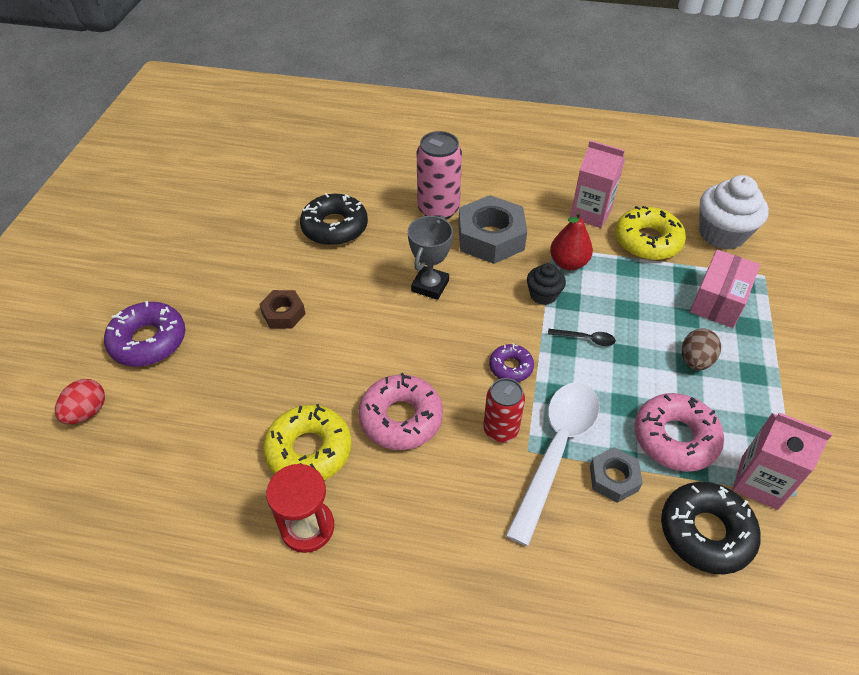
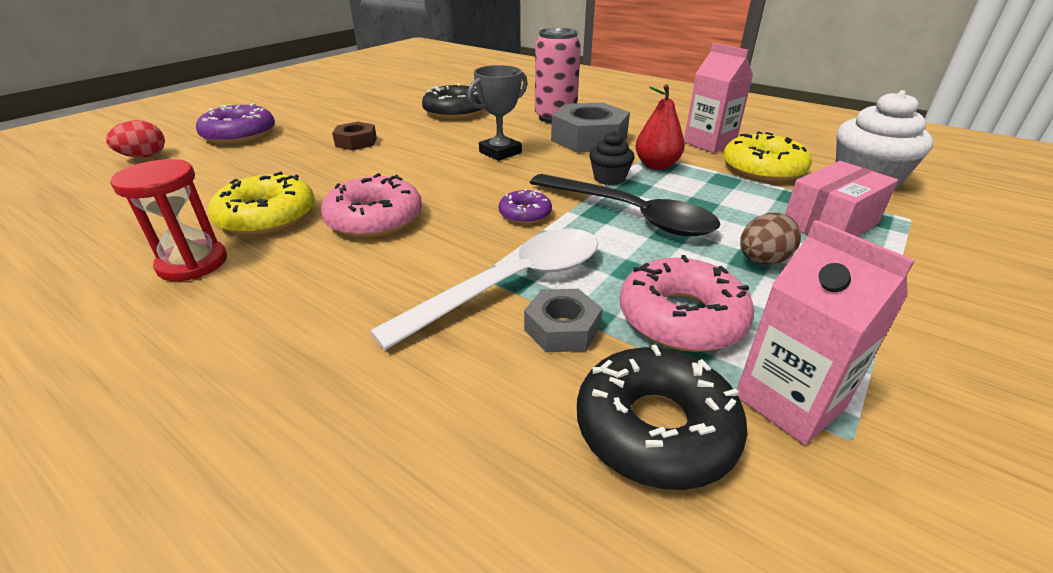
camera: 25 degrees right, 15 degrees down
(500, 429) = (465, 252): red can -> none
(585, 339) = (630, 214): black spoon -> black spoon, size x2.50

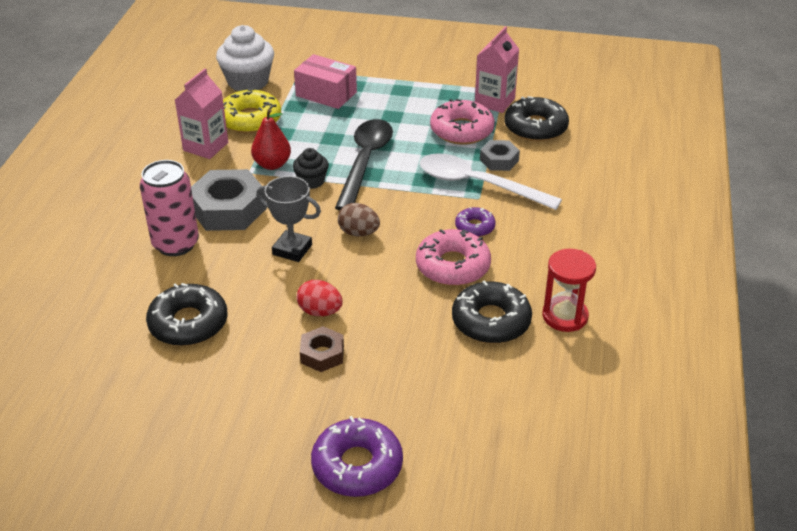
camera: 115 degrees left, 5 degrees up
(144, 156) = (459, 500): red egg -> red egg (320, 311)
(267, 217) = (491, 321): yellow donut -> black donut
(525, 214) = (395, 203): purple donut -> purple donut (475, 227)
(762, 261) = (389, 113): brown egg -> brown egg (359, 233)

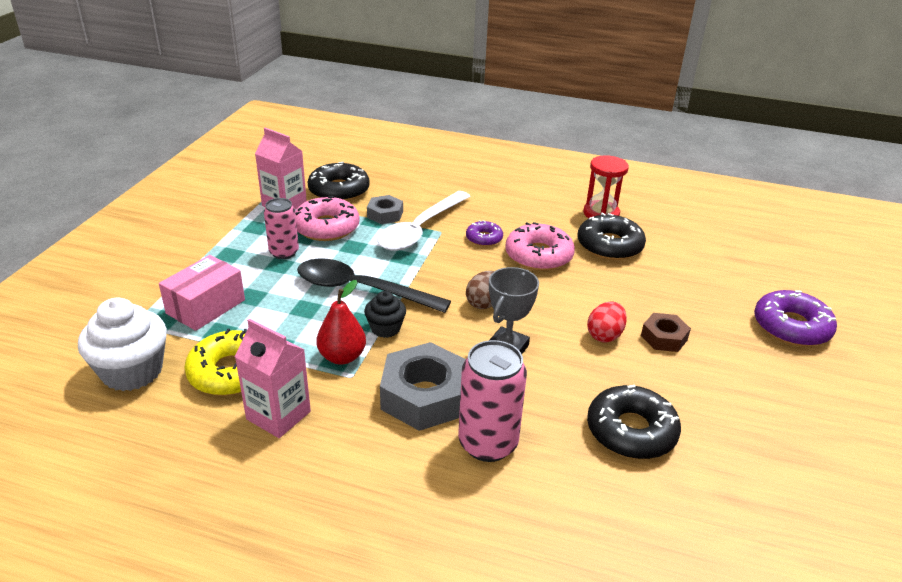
camera: 85 degrees left, 5 degrees down
(412, 115) = (284, 252): none -> pink can

